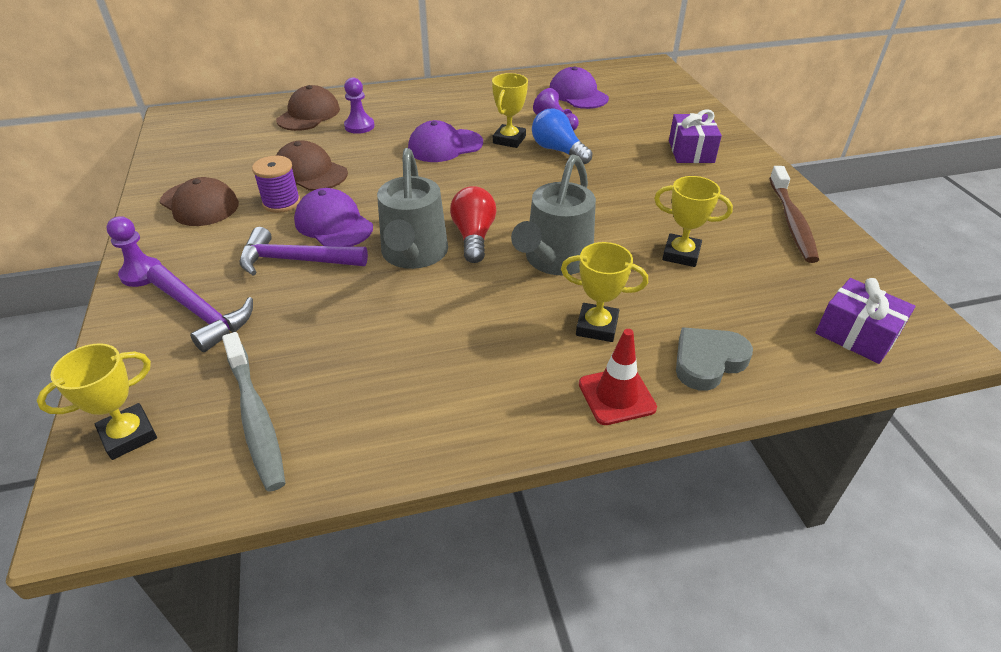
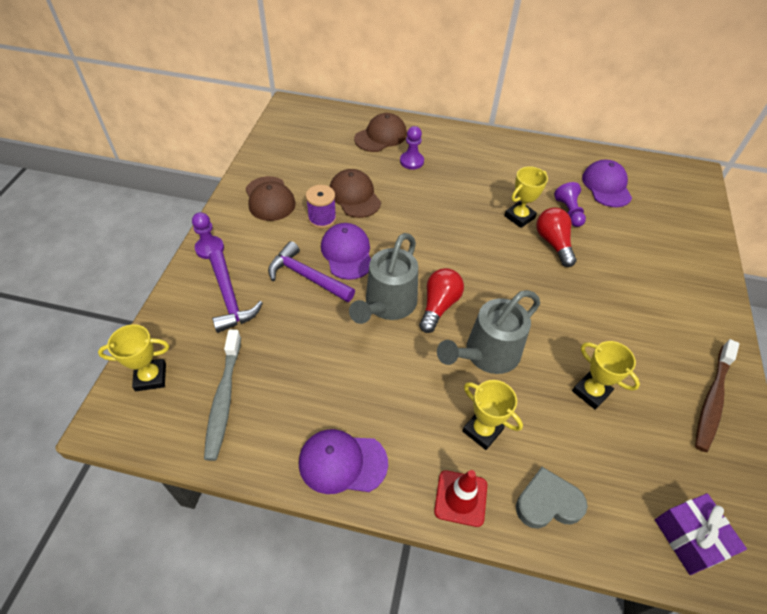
camera: 25 degrees right, 10 degrees up
(445, 146) = (465, 205): purple cap -> purple cap (342, 462)
(558, 150) = (553, 243): blue light bulb -> red light bulb
(691, 151) = (669, 287): purple gift -> none

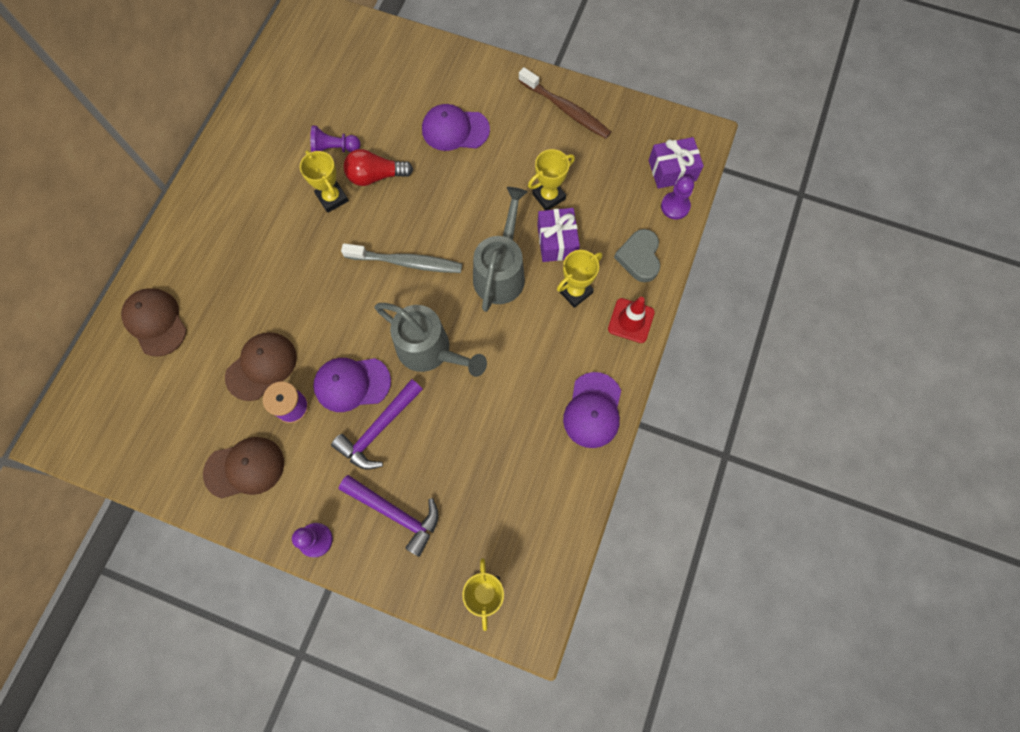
camera: 80 degrees left, 20 degrees up
(224, 398) = (518, 516): grey toothbrush -> grey toothbrush (406, 262)
(230, 298) = (396, 513): purple hammer -> purple hammer turned 45 degrees clockwise
(354, 196) = (262, 366): brown cap -> brown cap turned 150 degrees clockwise
(411, 161) = (214, 293): purple pawn -> purple pawn (675, 206)
(439, 306) = (439, 302): red light bulb -> none
(486, 355) = (501, 271): grey watering can -> grey watering can turned 135 degrees counterclockwise
(538, 405) = (557, 241): none -> purple gift
(606, 186) = (303, 100): purple cap -> purple cap (455, 129)

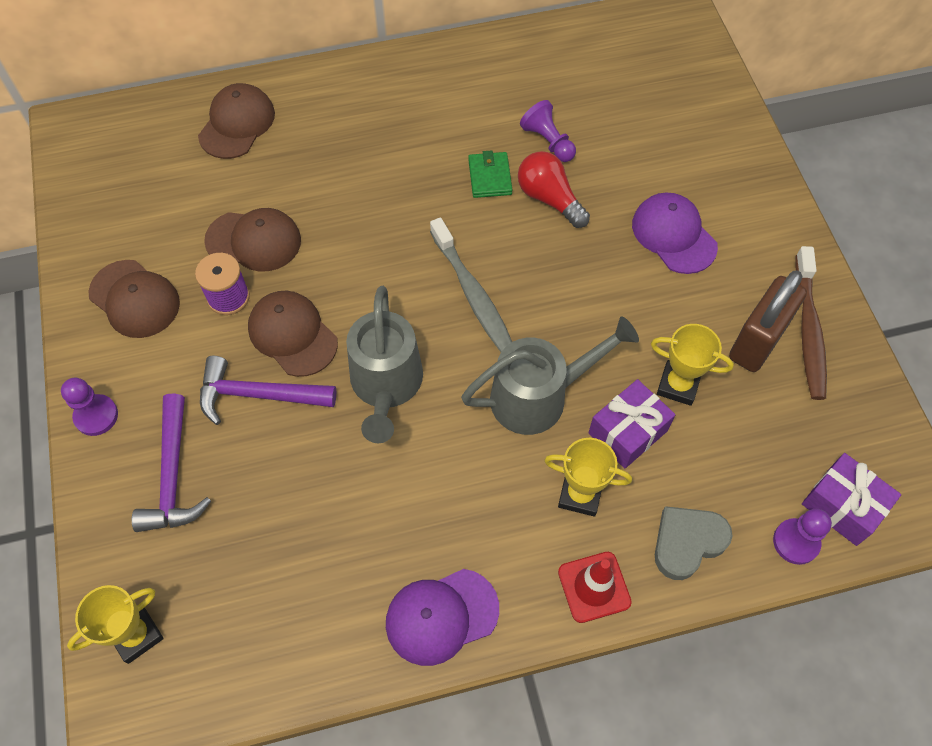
camera: 55 degrees right, 10 degrees down
(332, 198) = (490, 177): yellow trophy -> green wallet
(352, 384) = (292, 334): purple cap -> brown cap
(553, 139) = (757, 342): none -> brown padlock

